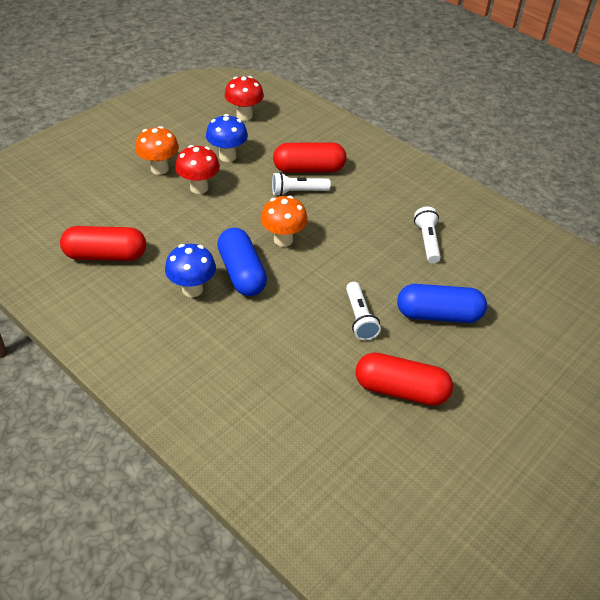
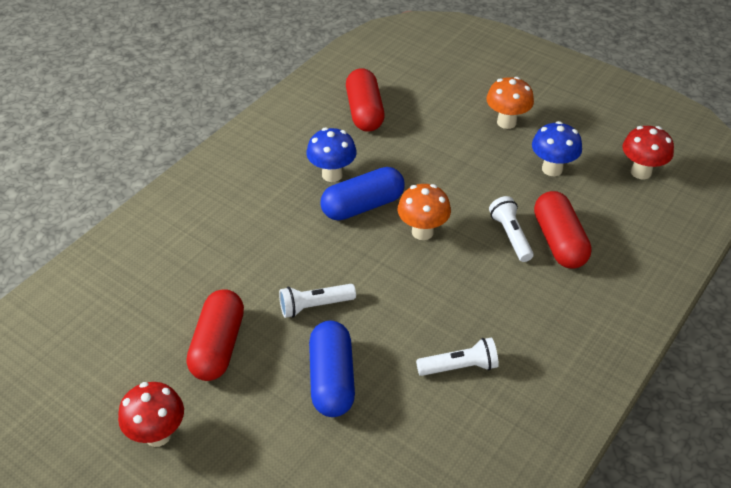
camera: 85 degrees right, 0 degrees up
(199, 188) = (486, 155): red mushroom -> red mushroom (158, 435)

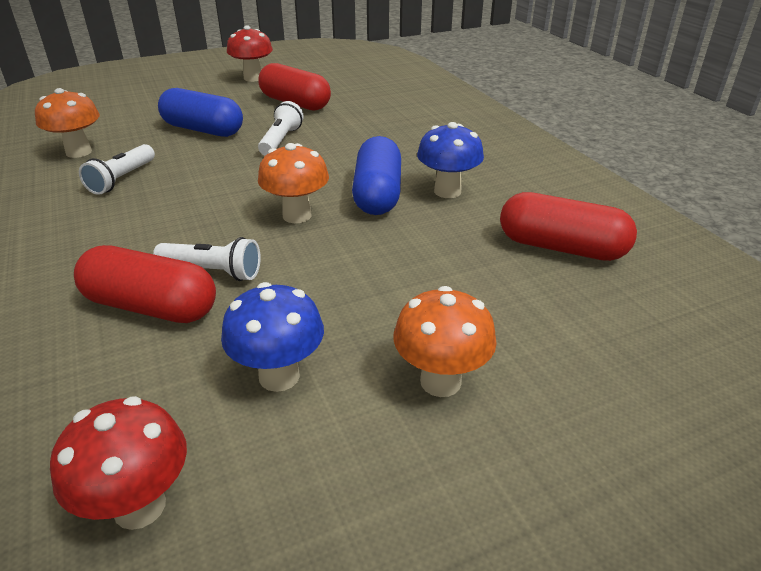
camera: 120 degrees right, 10 degrees down
(445, 443) = (79, 152): none -> orange mushroom

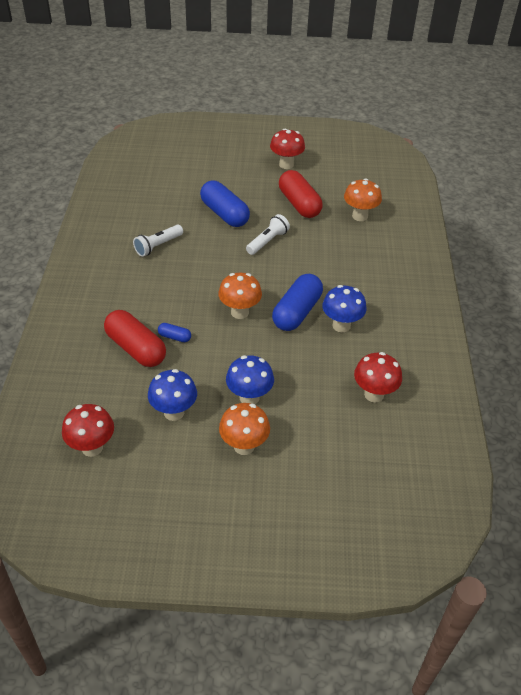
camera: 25 degrees right, 10 degrees up
(79, 152) = (143, 212): orange mushroom -> orange mushroom (360, 216)
(212, 272) = (174, 337): white flashlight -> blue capsule
(392, 310) = (249, 397): none -> blue mushroom
(561, 247) = (374, 394): red capsule -> red mushroom

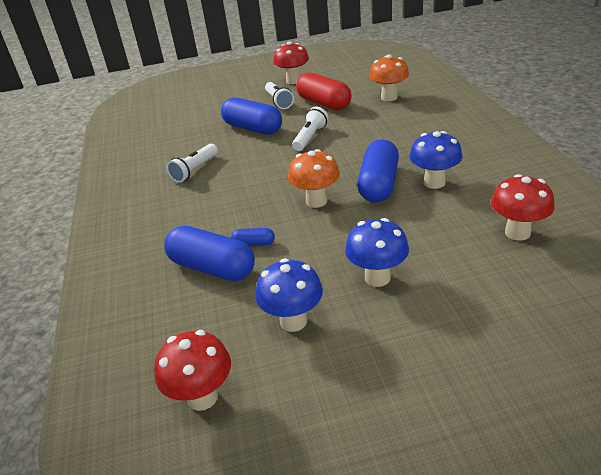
camera: 10 degrees left, 10 degrees down
(136, 348) = (212, 268): red capsule -> blue capsule
(244, 446) = (404, 332): orange mushroom -> none
(261, 188) = (278, 102): none -> white flashlight

